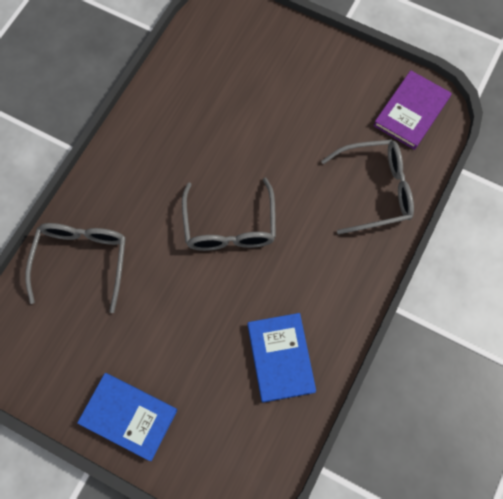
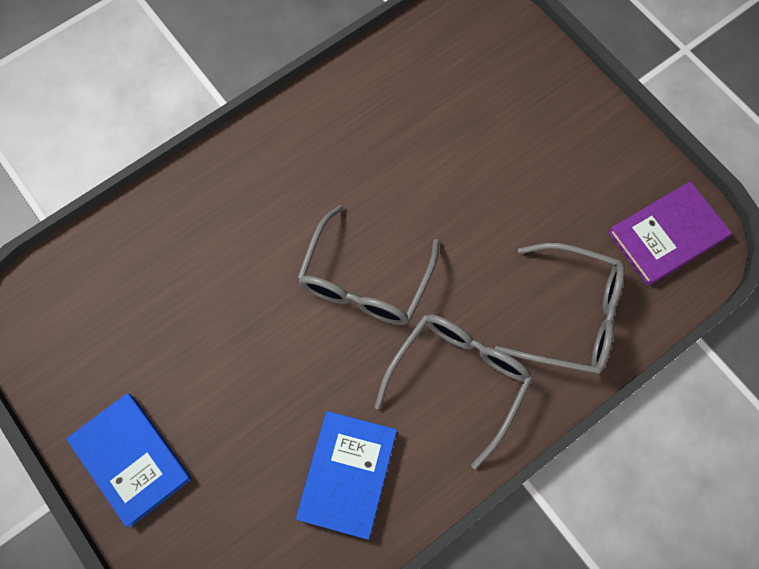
camera: 25 degrees right, 0 degrees up
(82, 260) = (170, 245): grey glasses -> grey glasses (459, 379)

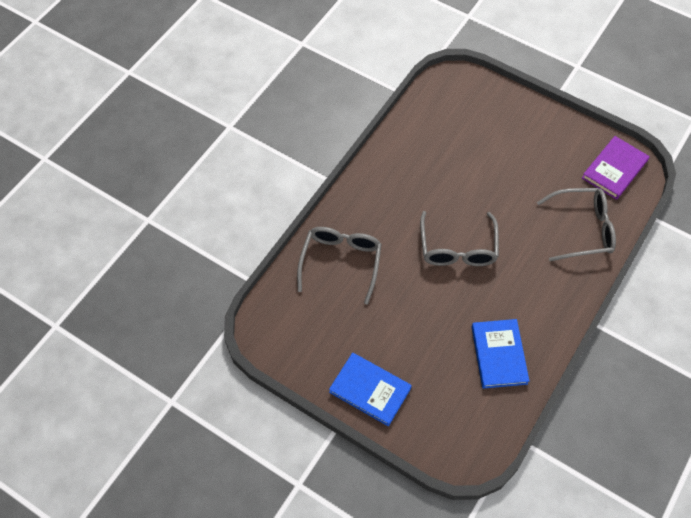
camera: 20 degrees left, 10 degrees down
(459, 379) = (536, 283): grey glasses -> grey glasses (341, 262)

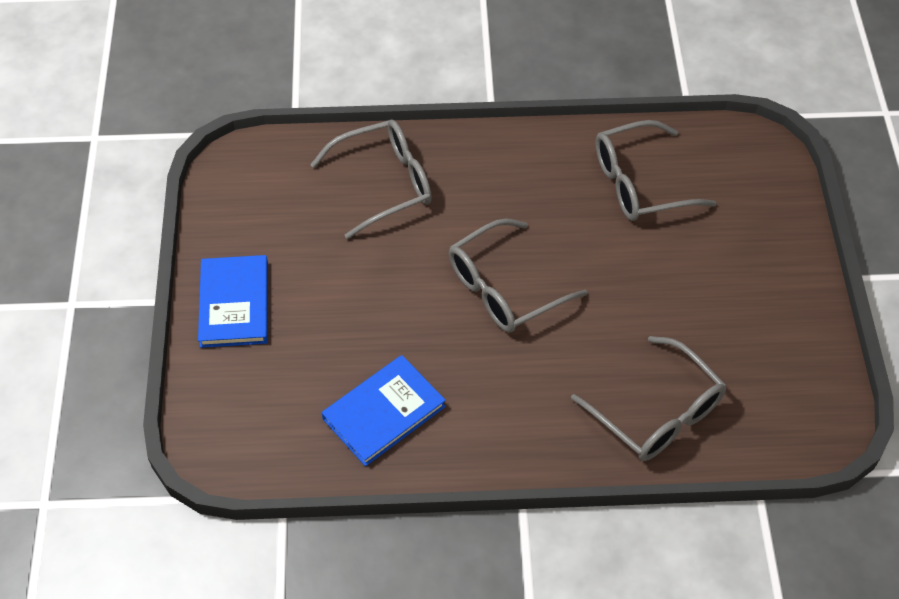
camera: 55 degrees right, 5 degrees down
(435, 144) = (639, 183): none -> grey glasses
(614, 169) = (793, 403): purple book -> none

